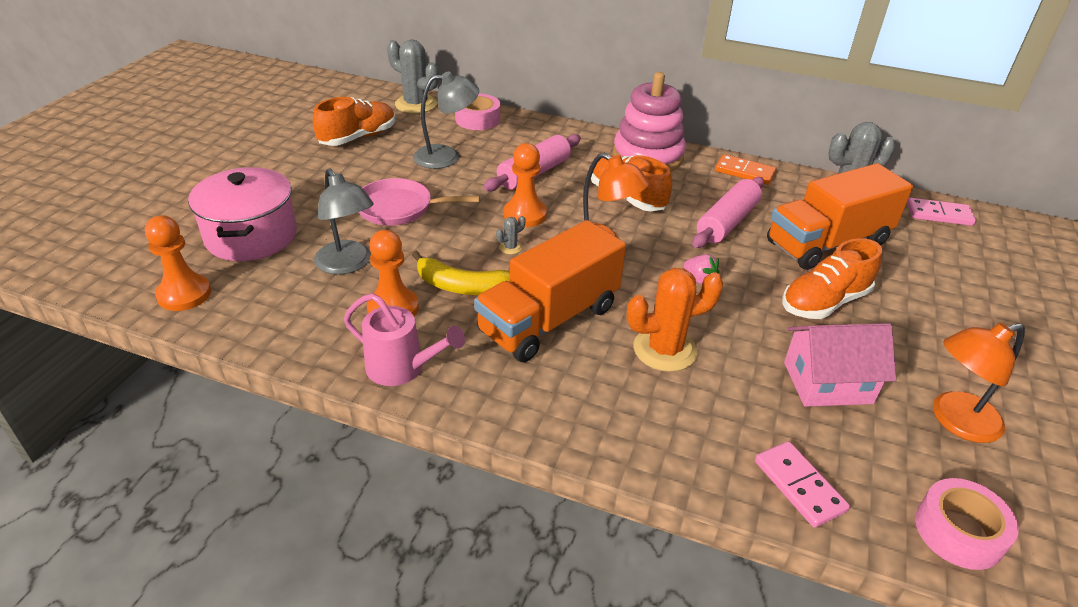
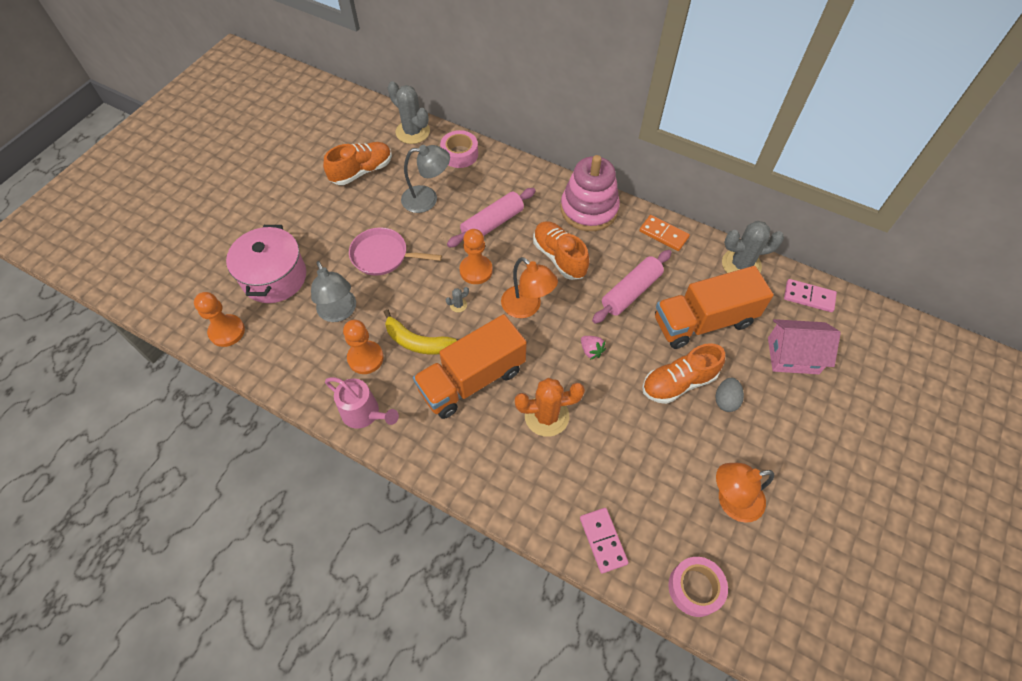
camera: 10 degrees right, 20 degrees up
(827, 383) = (653, 458): pink house -> pink house (793, 355)
(892, 315) = (725, 400): none -> grey egg

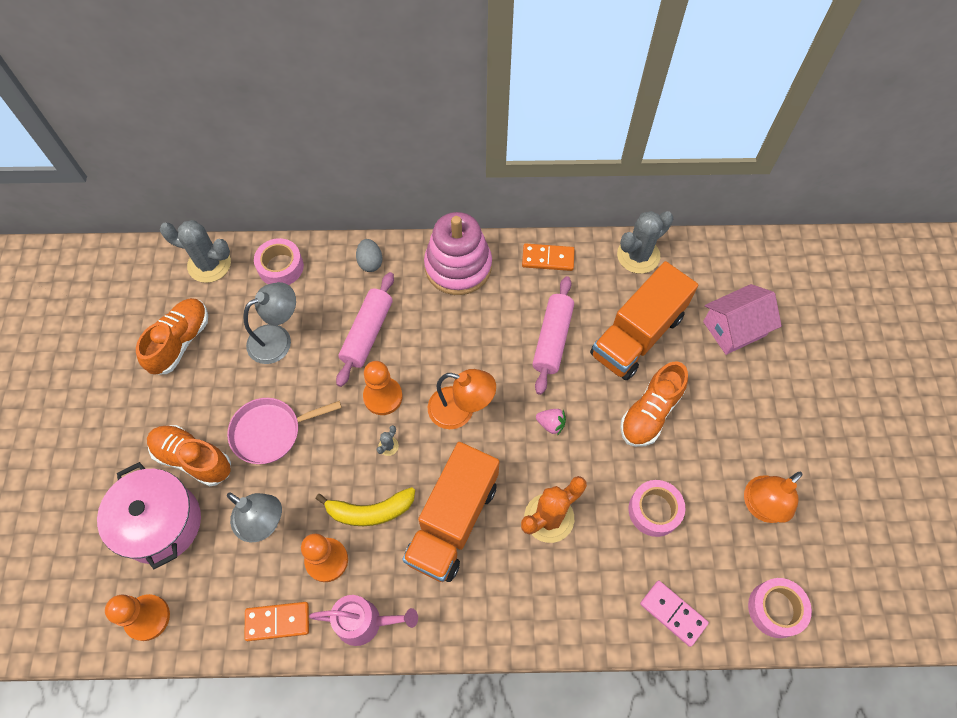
camera: 30 degrees left, 5 degrees up
(306, 380) = (277, 621): none -> orange domino
(559, 257) = (460, 337): orange shoe -> orange shoe (193, 459)
(636, 456) = (654, 510): none -> pink tape
(725, 400) = (701, 407): grey egg -> grey egg (370, 262)
(809, 297) = (716, 259): pink domino -> none

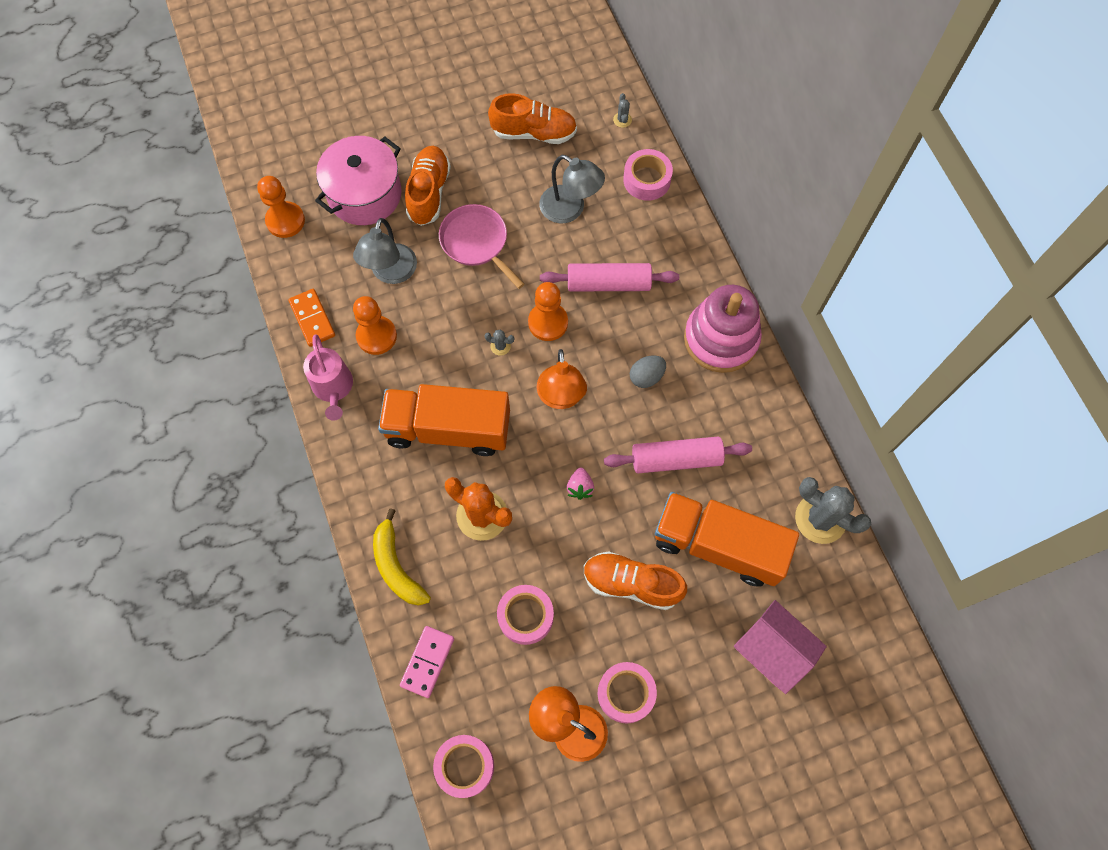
camera: 70 degrees right, 5 degrees up
(209, 264) = (622, 120): grey cactus -> grey cactus, size x0.42
(370, 262) = (688, 256): grey egg -> grey egg (646, 377)
(370, 511) = (433, 354): yellow banana -> yellow banana (397, 566)
(548, 258) = (771, 424): orange domino -> none
(742, 451) = (626, 693): none -> pink tape

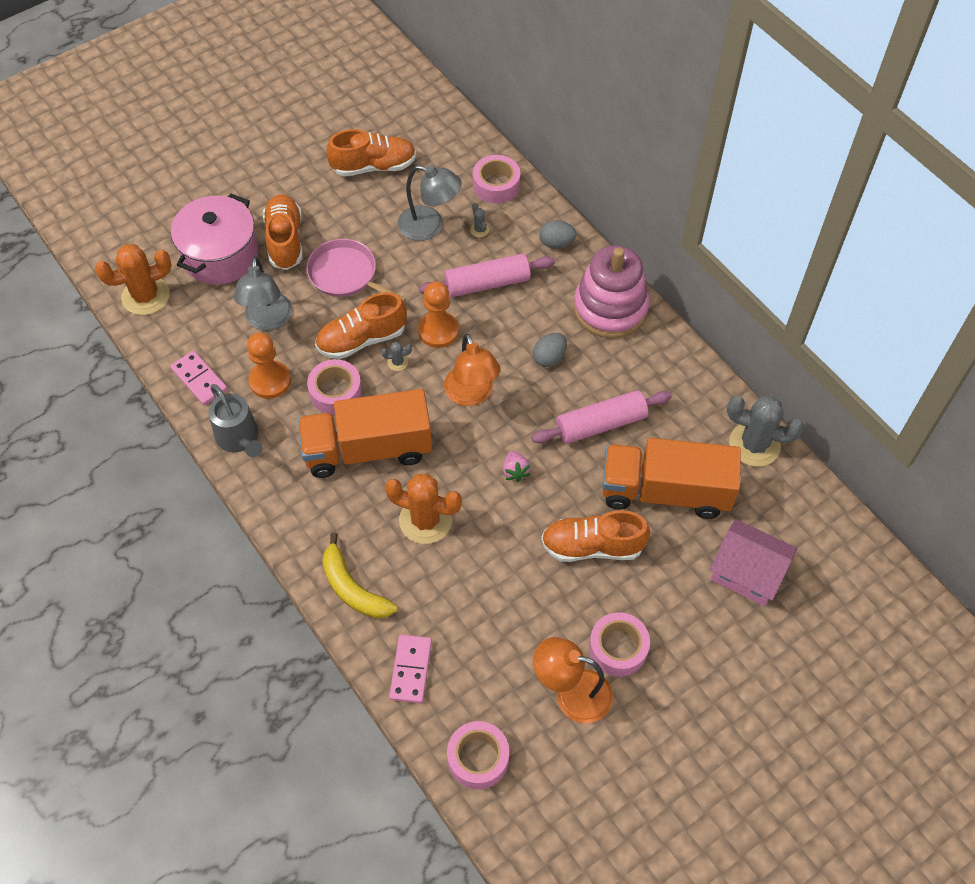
camera: 15 degrees left, 10 degrees down
(285, 221) = (146, 296): orange pawn -> orange cactus
(312, 319) = (199, 379): orange domino -> pink domino
(333, 388) = (240, 438): pink watering can -> grey watering can
(473, 314) = (362, 339): none -> orange shoe
(525, 616) = (497, 602): pink tape -> pink tape (335, 392)
(622, 120) = (456, 138): grey cactus -> grey cactus (479, 230)
(688, 256) = (556, 243): none -> grey egg

